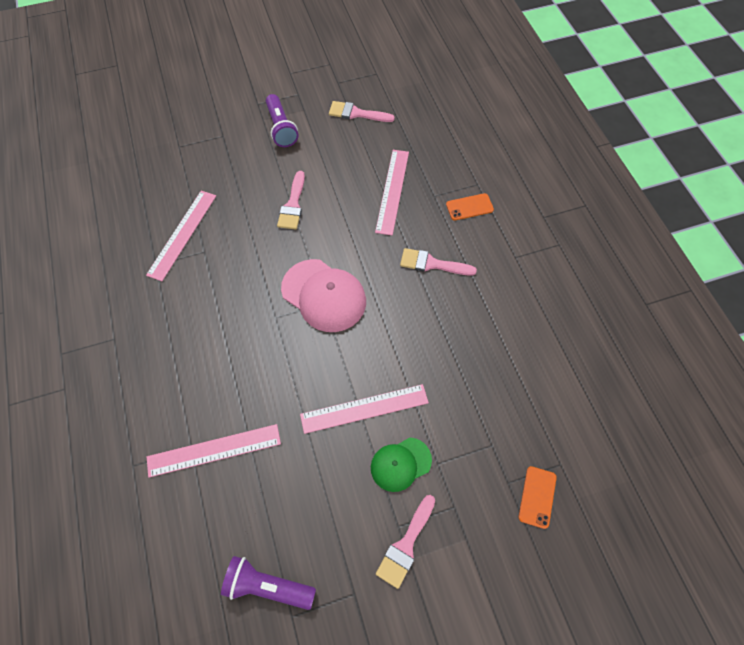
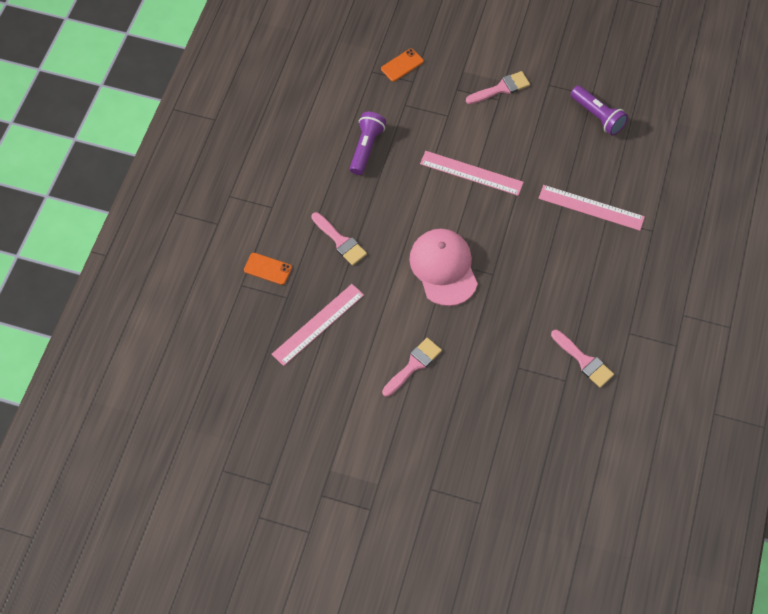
camera: 145 degrees left, 0 degrees up
(182, 234) = (527, 396): pink ruler -> none
(281, 128) = (368, 460): purple flashlight -> purple flashlight (366, 148)
(356, 113) = (283, 430): pink brush -> pink brush (584, 361)
(400, 464) = (472, 128): green cap -> none

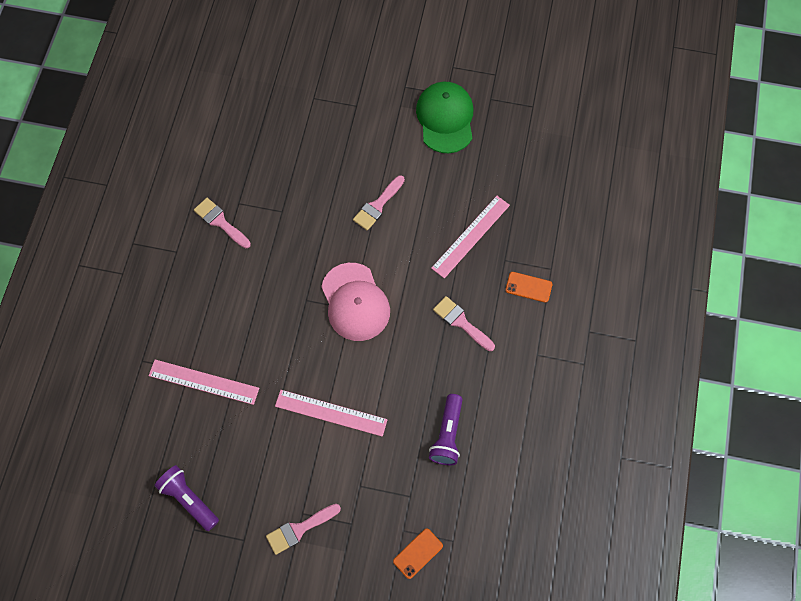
camera: 175 degrees right, 5 degrees up
(327, 463) = (445, 118): none -> green cap

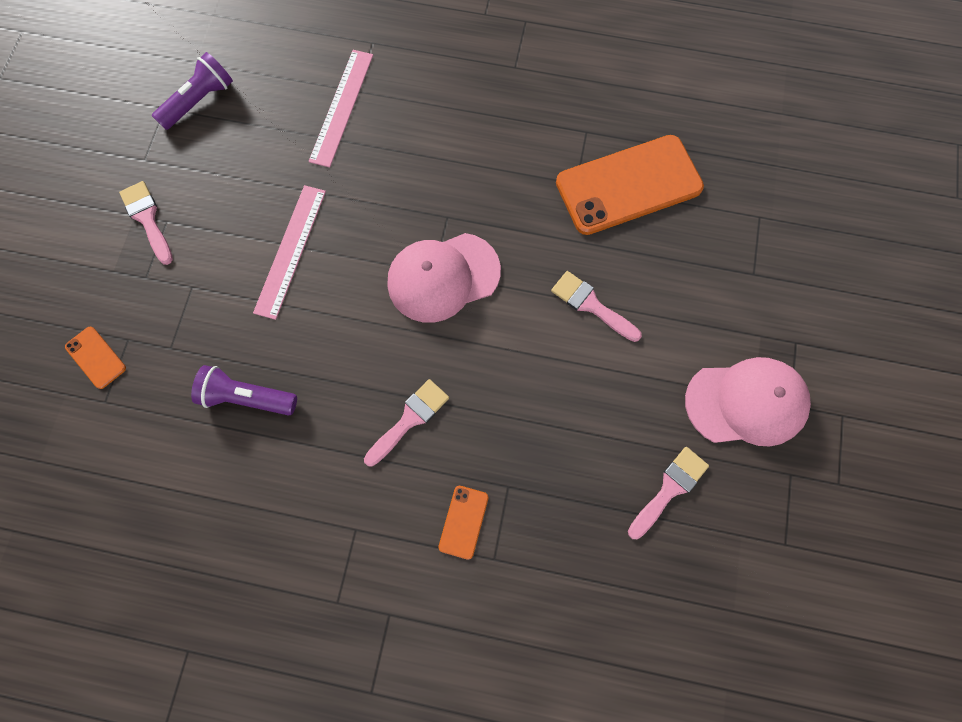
camera: 90 degrees right, 5 degrees up
(220, 222) = (558, 112): pink brush -> pink brush (669, 489)
(285, 177) = (628, 185): none -> orange phone
(445, 118) = (746, 402): green cap -> pink cap
(471, 236) = (546, 437): pink ruler -> none

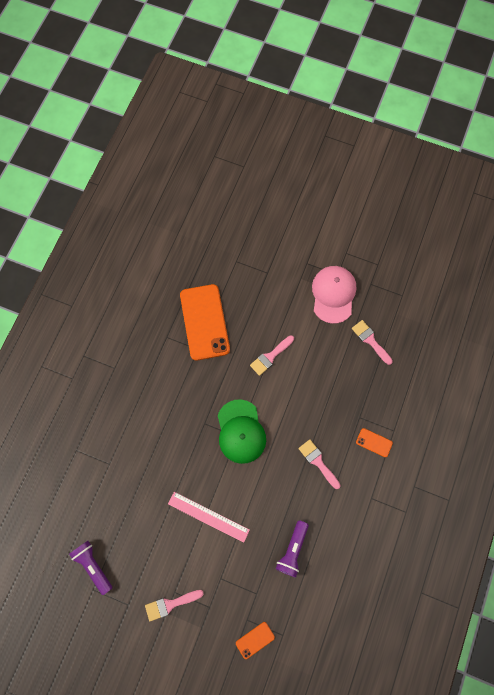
camera: 80 degrees left, 0 degrees up
(342, 107) = (118, 475): pink ruler -> none
(443, 277) = (241, 431): pink cap -> green cap

